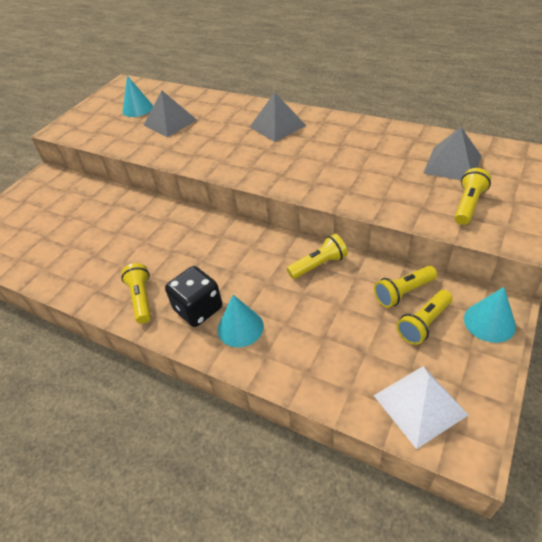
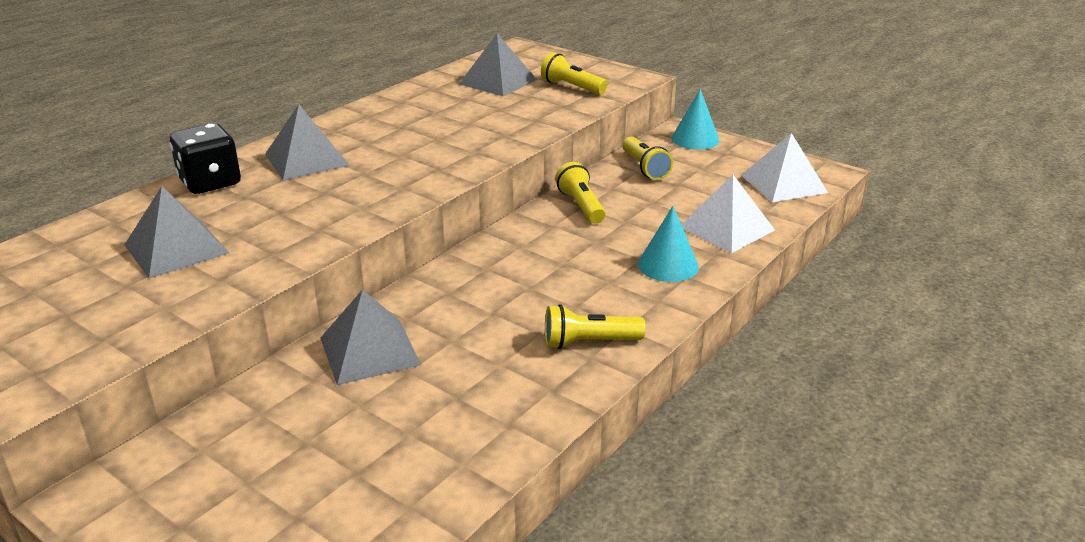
camera: 85 degrees left, 15 degrees down
(134, 215) = (369, 351): none -> grey pyramid
(137, 109) = (64, 285): turquoise cone -> none
(198, 309) = (626, 294): black dice -> black dice (210, 183)
(309, 361) = (726, 228): none -> white pyramid
(424, 323) = (689, 166): yellow flashlight -> none

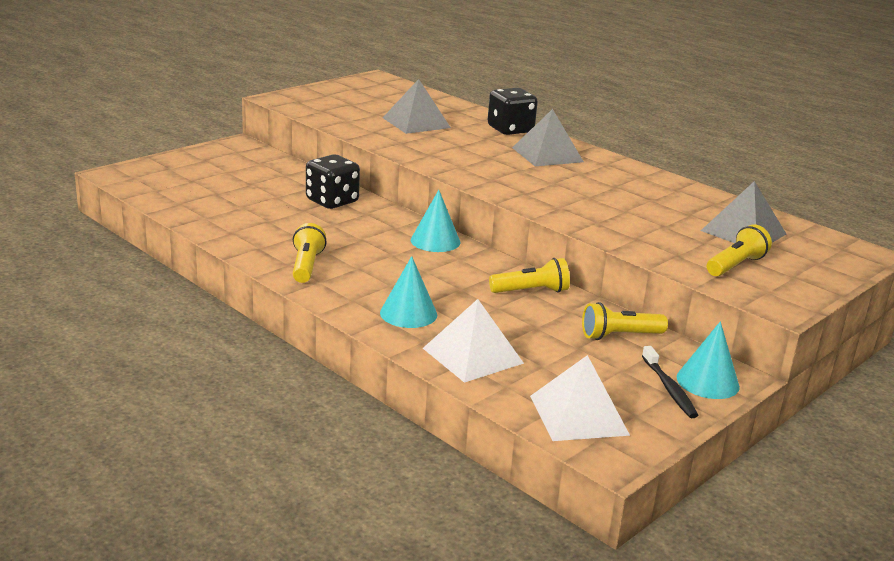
camera: 95 degrees right, 5 degrees down
(369, 351) = (332, 201): grey pyramid -> black dice
(480, 263) = (435, 241): none -> turquoise cone
(716, 152) = (669, 388): none -> black toothbrush

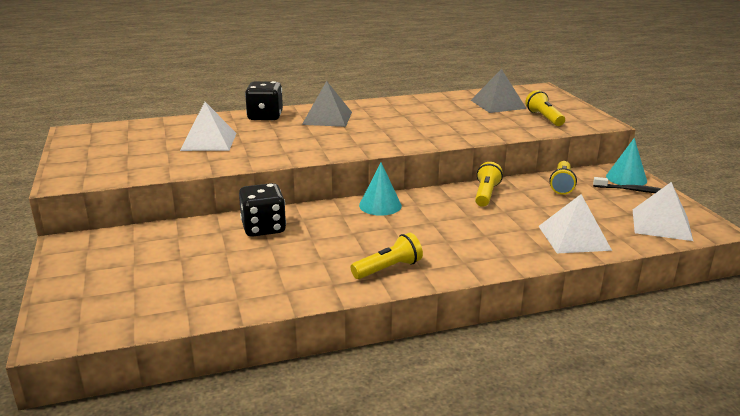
camera: 60 degrees left, 0 degrees up
(306, 266) = (388, 269): yellow flashlight -> yellow flashlight turned 120 degrees clockwise
(408, 313) = (499, 245): turquoise cone -> none
(416, 122) = (209, 141): grey pyramid -> white pyramid

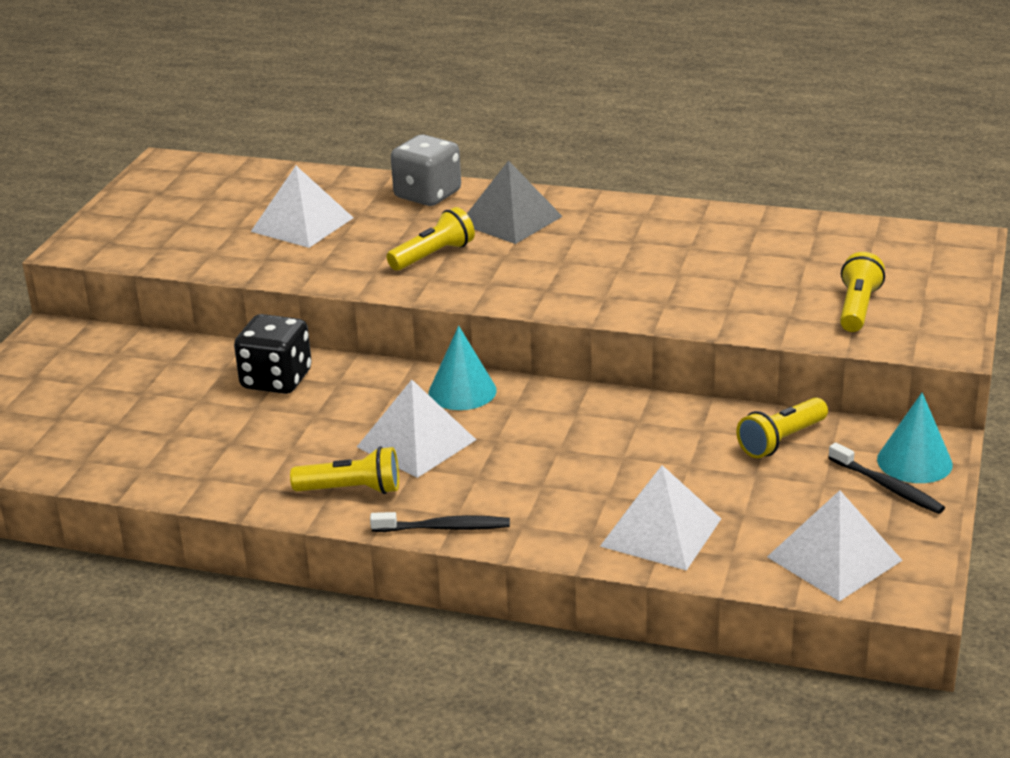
camera: 35 degrees right, 5 degrees up
(265, 116) = (427, 195): black dice -> grey dice
(391, 235) = (416, 443): none -> white pyramid
(467, 271) = (444, 528): none -> black toothbrush
(486, 194) = (637, 419): yellow flashlight -> yellow flashlight (433, 255)
(498, 104) = (823, 257): grey pyramid -> none

